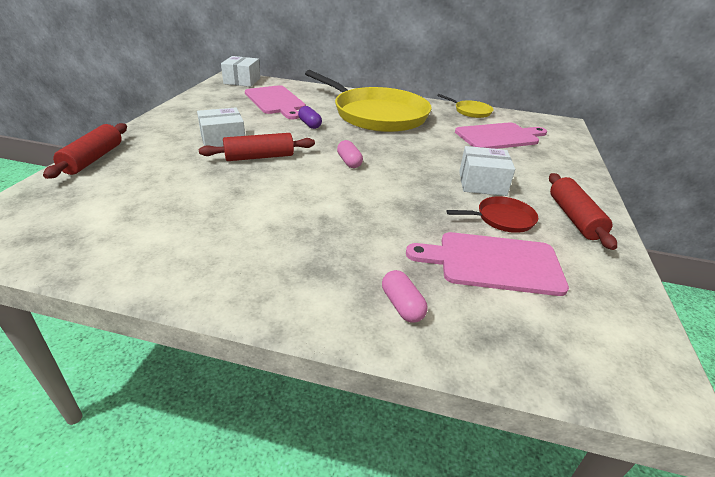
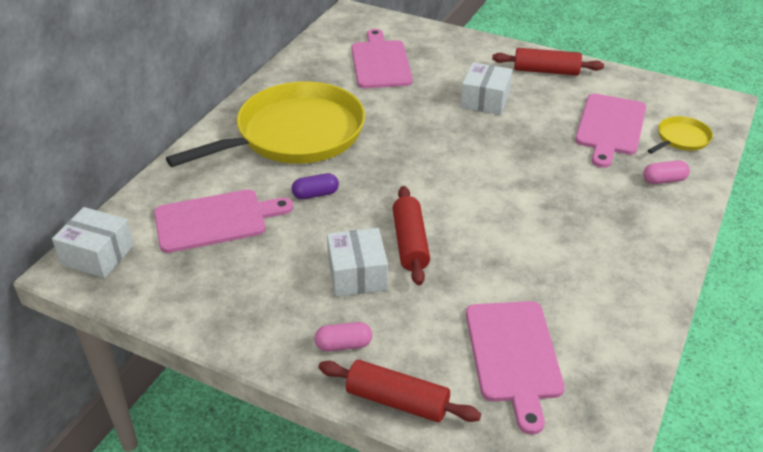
camera: 75 degrees left, 5 degrees up
(119, 201) = (513, 356): none -> pink cutting board
(349, 162) = (431, 175): pink capsule -> pink capsule (343, 345)
(471, 111) = (302, 62): yellow pan -> yellow pan (681, 139)
(502, 218) = (547, 106): red pan -> none

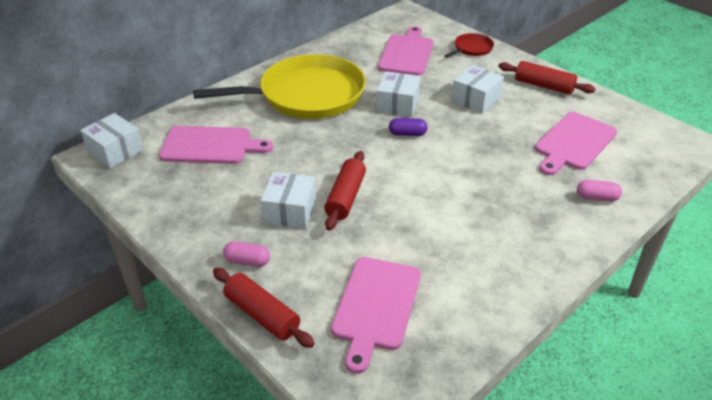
camera: 20 degrees right, 0 degrees up
(315, 194) = (295, 143): purple capsule -> purple capsule (407, 134)
(405, 124) = (397, 104): none -> white box
(448, 43) = (471, 48): none -> red pan
(681, 139) = (635, 166): yellow pan -> none

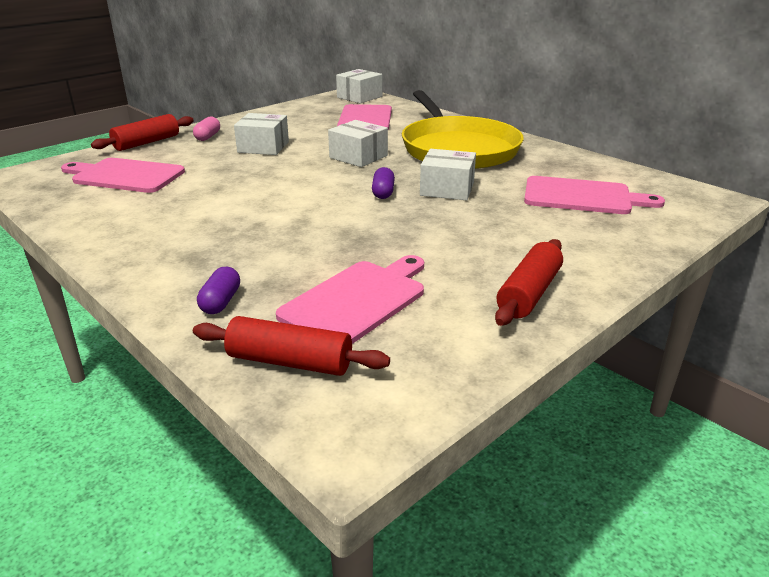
camera: 90 degrees right, 10 degrees down
(346, 197) = (275, 165): red rolling pin -> red rolling pin (290, 362)
(471, 48) = (627, 241): red pan -> none
(476, 99) = (470, 235): white box -> white box (358, 156)
(573, 143) = (357, 300): pink cutting board -> pink cutting board turned 90 degrees clockwise
(596, 197) = (221, 302): pink capsule -> purple capsule

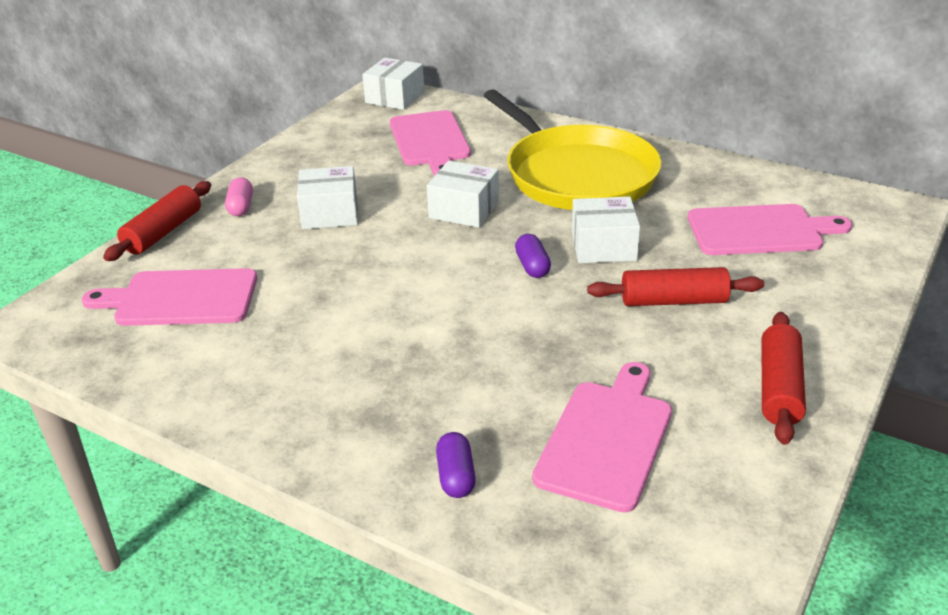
camera: 15 degrees left, 5 degrees up
(290, 362) = (589, 540): red rolling pin -> red rolling pin (673, 301)

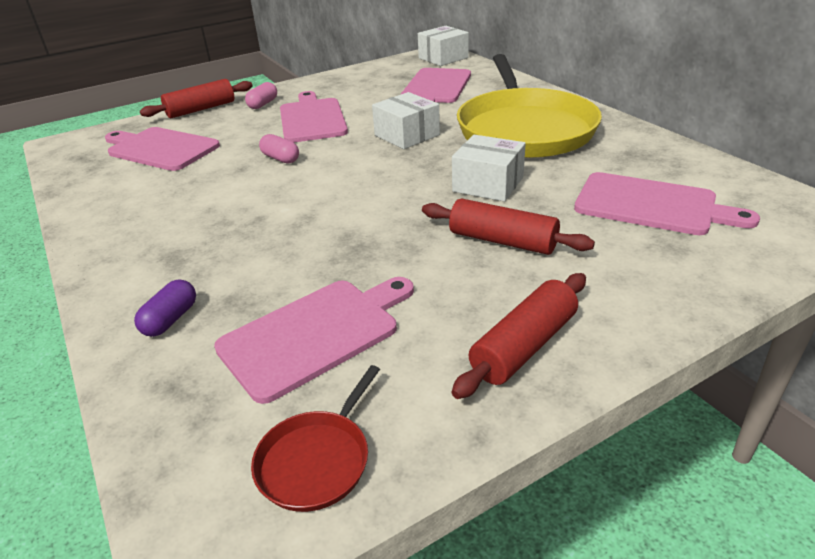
camera: 30 degrees right, 0 degrees up
(330, 213) = (312, 119): white box -> pink cutting board
(353, 273) = (280, 158): none -> pink capsule
(532, 266) = (412, 185): purple capsule -> none
(721, 533) = (317, 460): none -> red pan

